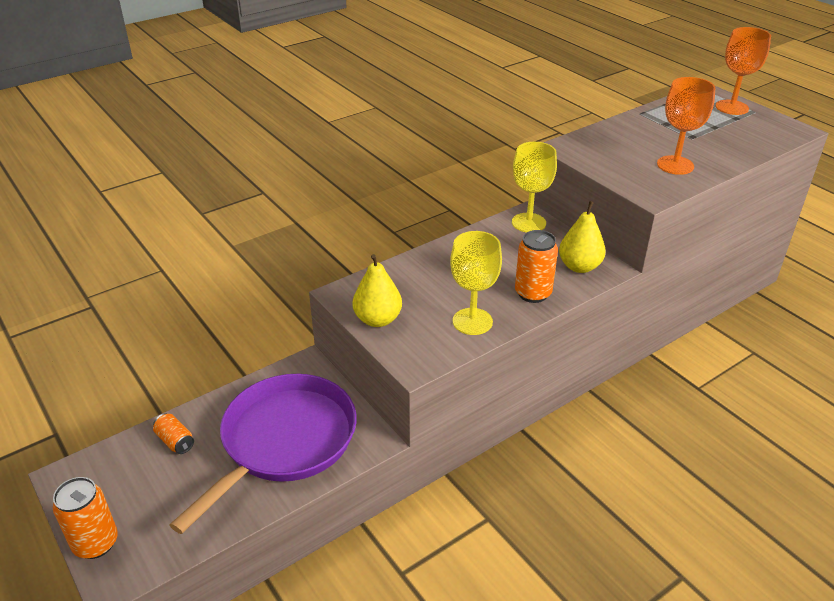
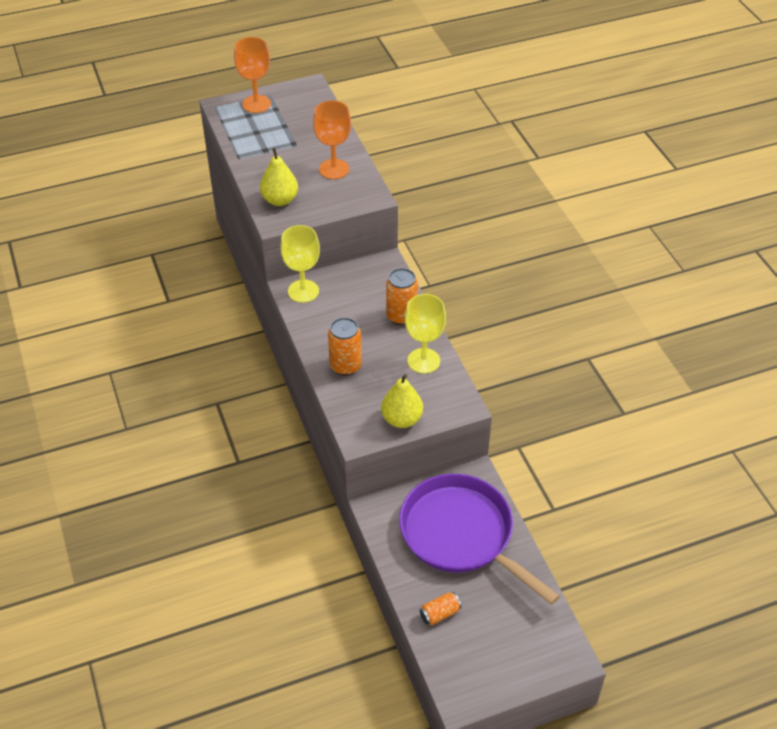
camera: 75 degrees left, 10 degrees up
(96, 543) = (536, 672): orange can -> orange can (345, 366)
(579, 267) = (377, 279): yellow pear -> yellow pear (280, 200)

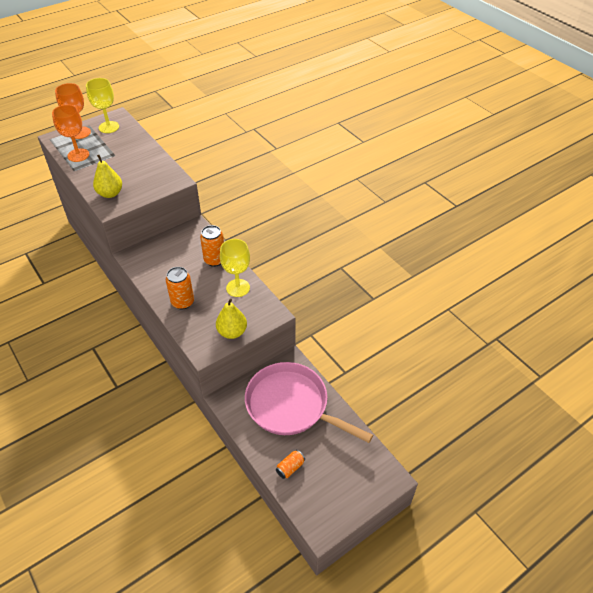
camera: 15 degrees left, 0 degrees up
(303, 291) = (140, 256): yellow goblet -> yellow goblet (109, 127)
(334, 169) = (145, 167): orange goblet -> orange goblet (78, 155)
(461, 534) = (291, 405): purple pan -> pink pan

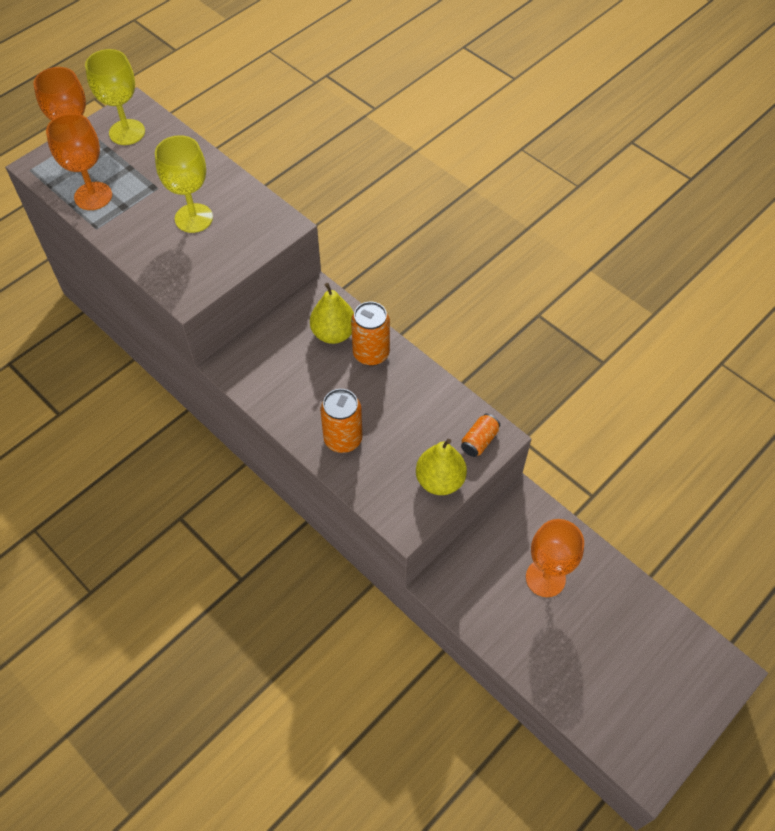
camera: 10 degrees left, 10 degrees up
(110, 193) = (176, 265): yellow pear -> yellow pear (333, 333)
(238, 288) = (424, 399): yellow goblet -> yellow goblet (194, 218)
(290, 468) = (574, 682): orange can -> orange can (479, 441)
(291, 405) = (545, 578): pink pan -> orange goblet

